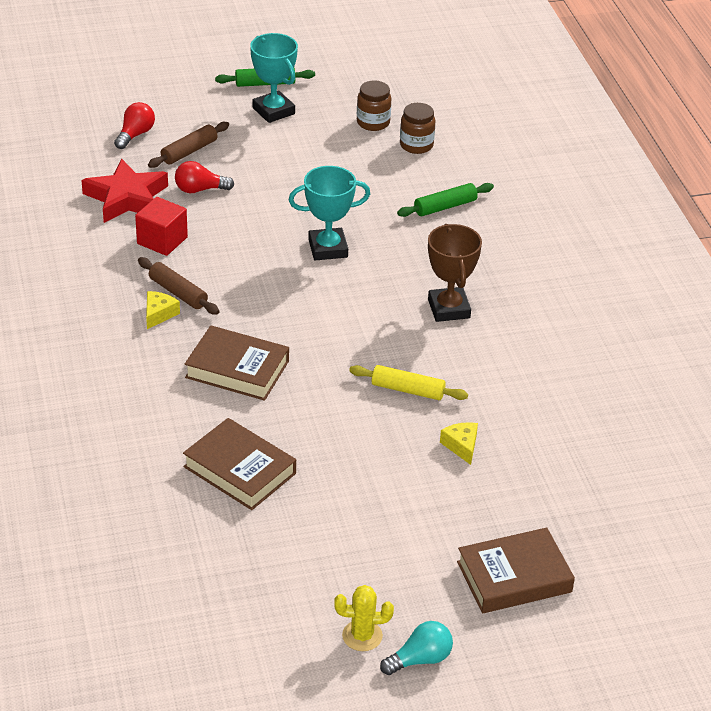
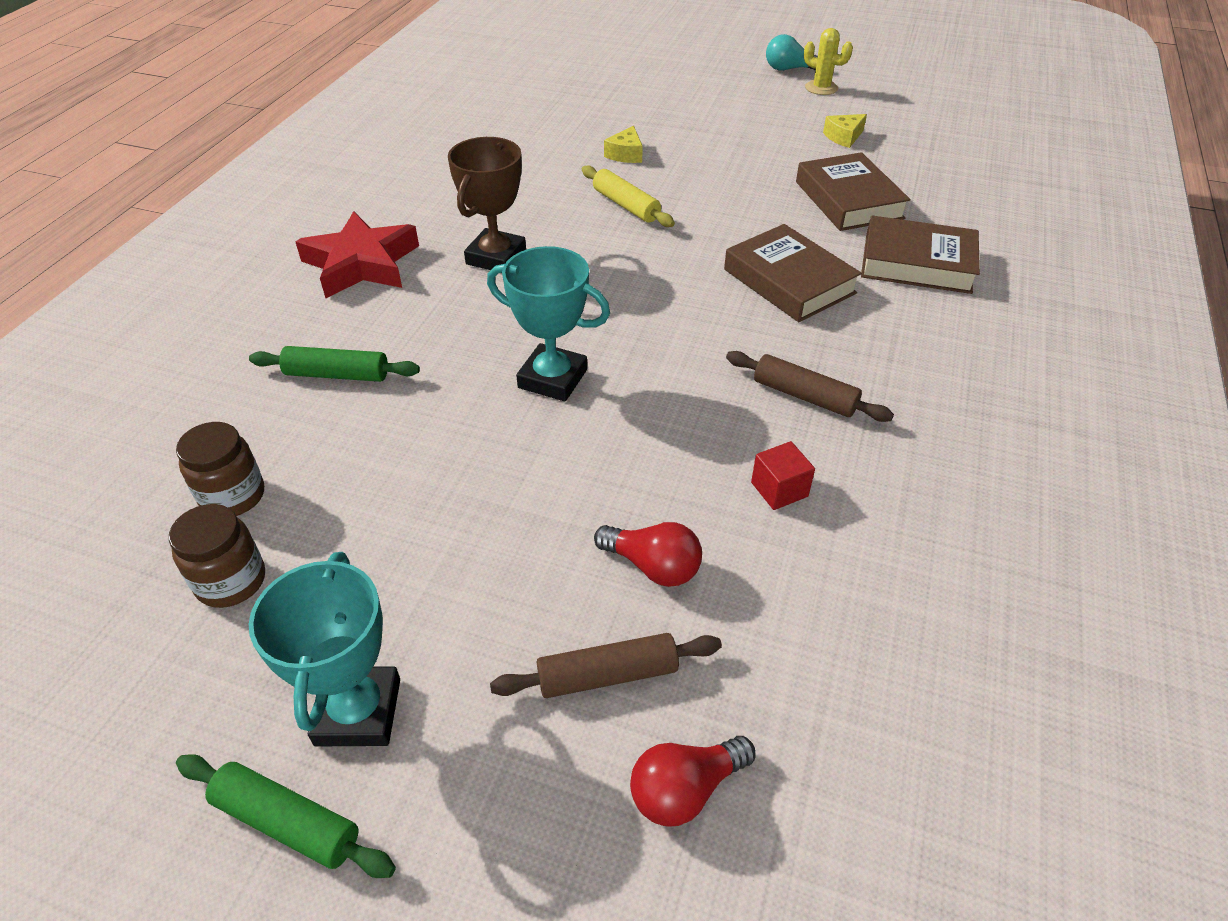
camera: 145 degrees left, 5 degrees up
(127, 198) = (793, 607): red star -> red star (361, 264)
(159, 314) = (847, 377): yellow cheese -> yellow cheese (843, 137)
(162, 240) = (779, 489): red cube -> red cube, size x0.65
(178, 293) = (804, 396): brown rolling pin -> brown rolling pin turned 45 degrees counterclockwise
(514, 577) = (677, 82): brown book -> brown book (917, 263)

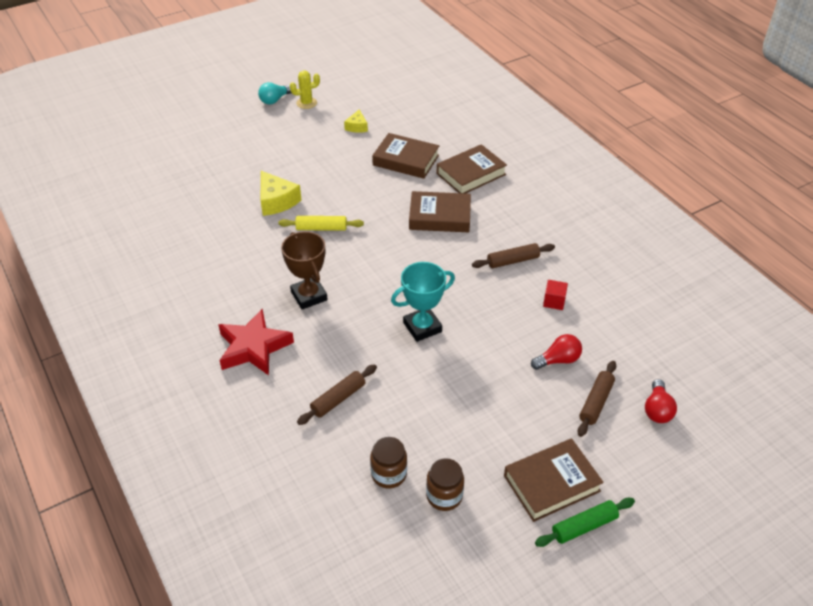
camera: 50 degrees left, 0 degrees up
(337, 375) = (338, 399): green rolling pin -> brown rolling pin
(358, 712) = (551, 483): turquoise trophy -> brown book
(626, 154) = (276, 201): yellow cheese -> yellow cheese, size x1.69

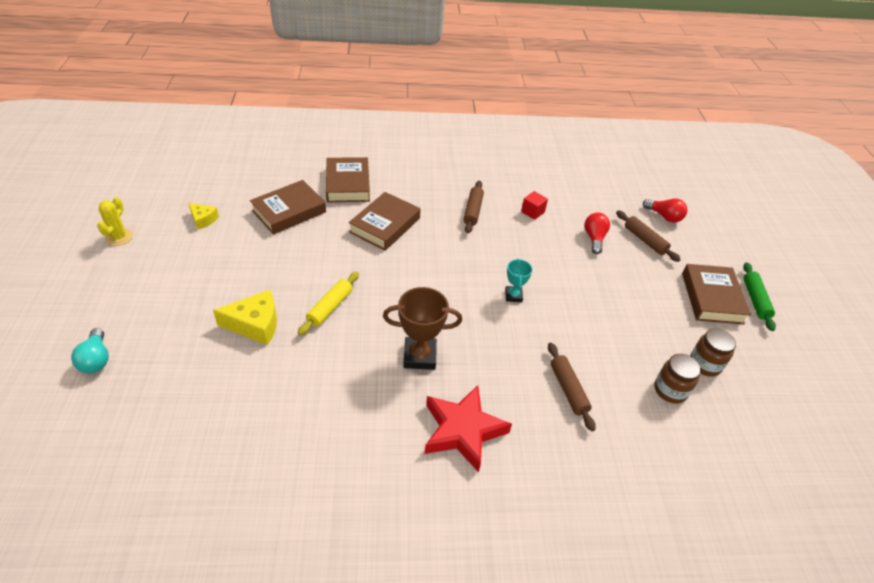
camera: 65 degrees left, 0 degrees up
(275, 100) = (81, 258): turquoise light bulb -> turquoise light bulb (96, 359)
(422, 327) = (513, 296): turquoise trophy -> turquoise trophy, size x0.57

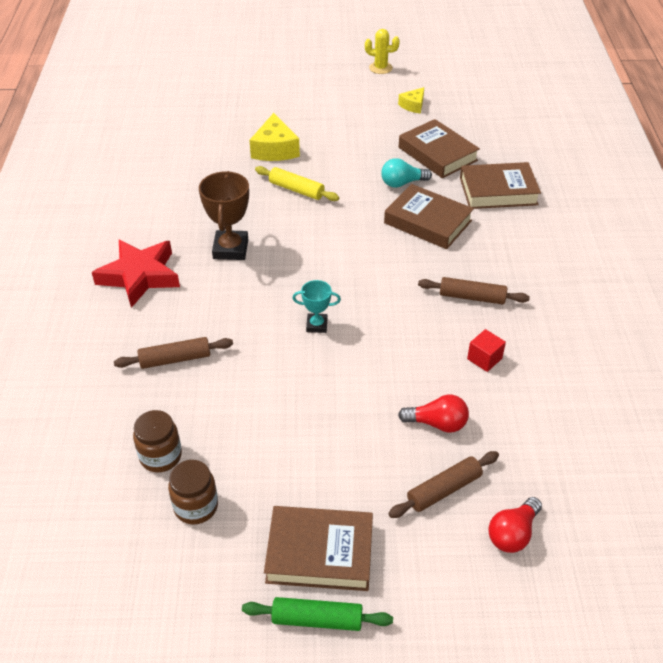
camera: 95 degrees right, 0 degrees up
(96, 359) = (241, 82): turquoise light bulb -> turquoise light bulb (402, 183)

